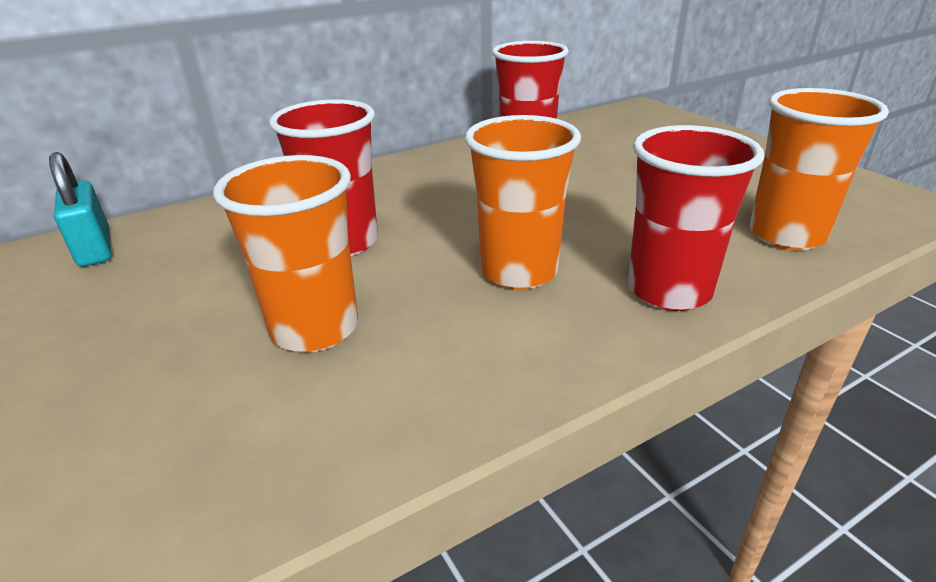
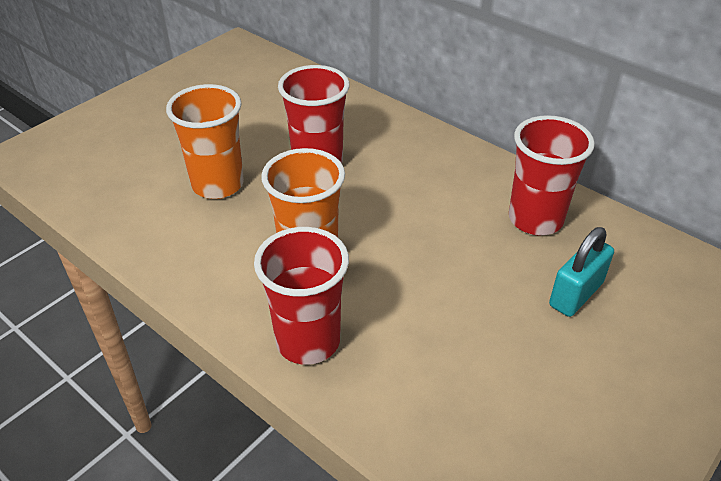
camera: 70 degrees right, 10 degrees up
(95, 249) = (274, 73): turquoise padlock -> turquoise padlock (576, 294)
(786, 235) = (437, 424): orange cup -> none

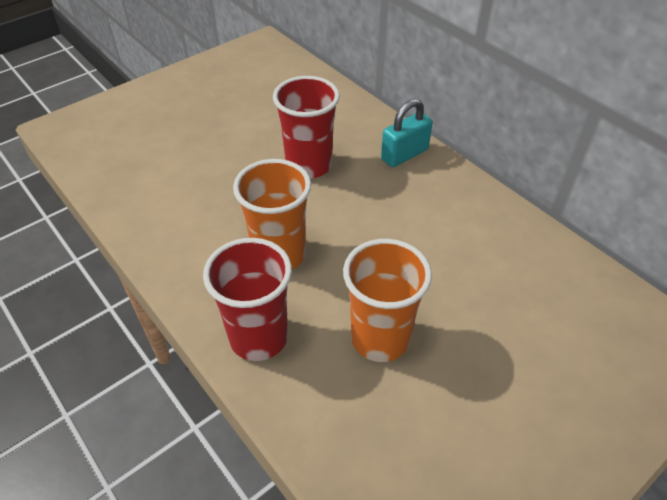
camera: 10 degrees right, 5 degrees up
(218, 185) = (215, 176): orange cup -> orange cup (380, 338)
(535, 219) = (498, 246): red cup -> none
(576, 294) = (518, 328): turquoise padlock -> turquoise padlock (404, 155)

